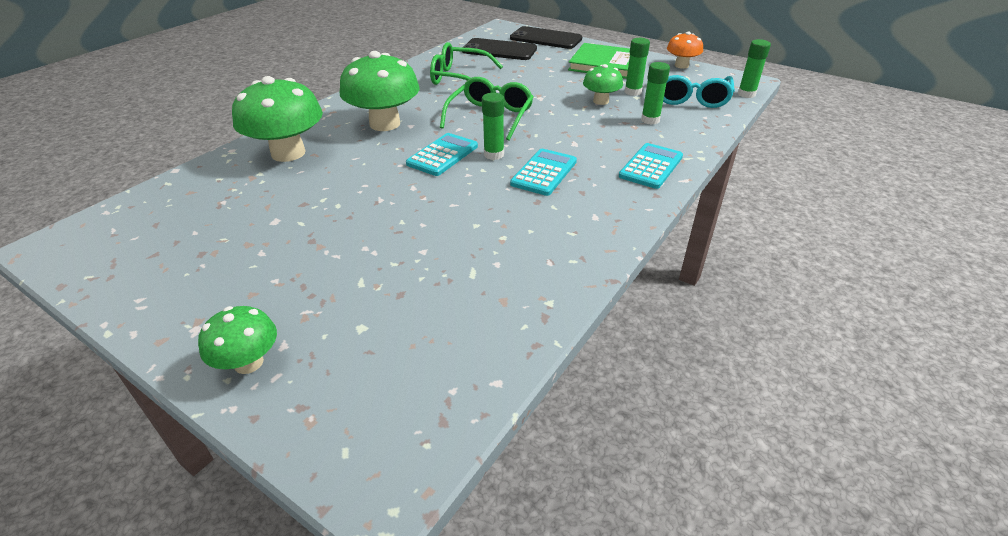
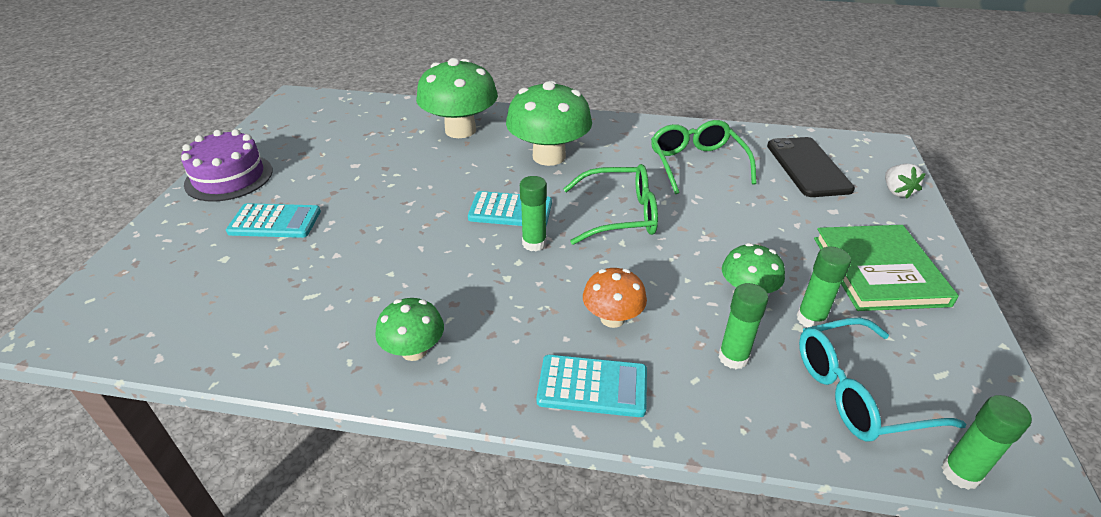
camera: 65 degrees right, 0 degrees up
(186, 316) = (229, 177): none -> purple cake
(248, 362) = (181, 222): green mushroom -> green mushroom (414, 350)
(544, 173) = (517, 292): turquoise calculator -> turquoise calculator (275, 222)
(546, 38) = (896, 191): black phone -> white strawberry
(681, 65) = (982, 357): orange mushroom -> orange mushroom (612, 318)

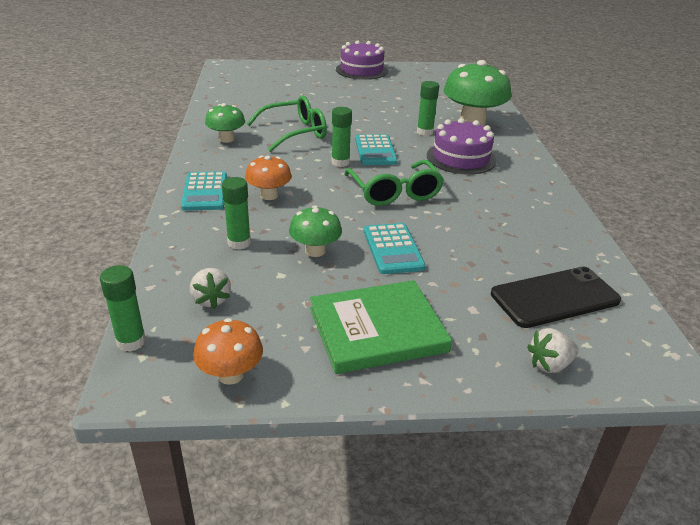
camera: 75 degrees right, 5 degrees down
(275, 222) = (325, 88): turquoise calculator -> turquoise calculator (393, 249)
(549, 156) = (461, 158): green mushroom -> purple cake
(697, 164) = (503, 227): green glasses -> green glasses (294, 133)
(810, 319) = (292, 281): green glue stick -> green glue stick (425, 132)
(859, 392) = (211, 300): turquoise glasses -> white strawberry
(981, 382) = (230, 374): none -> orange mushroom

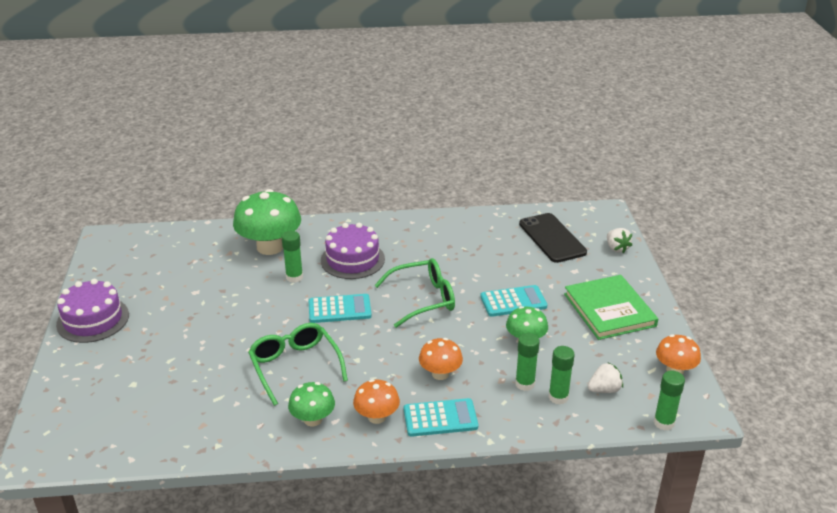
camera: 90 degrees left, 0 degrees up
(219, 163) = (377, 417): none -> orange mushroom
(340, 162) = (367, 331): green glue stick -> green glue stick (558, 397)

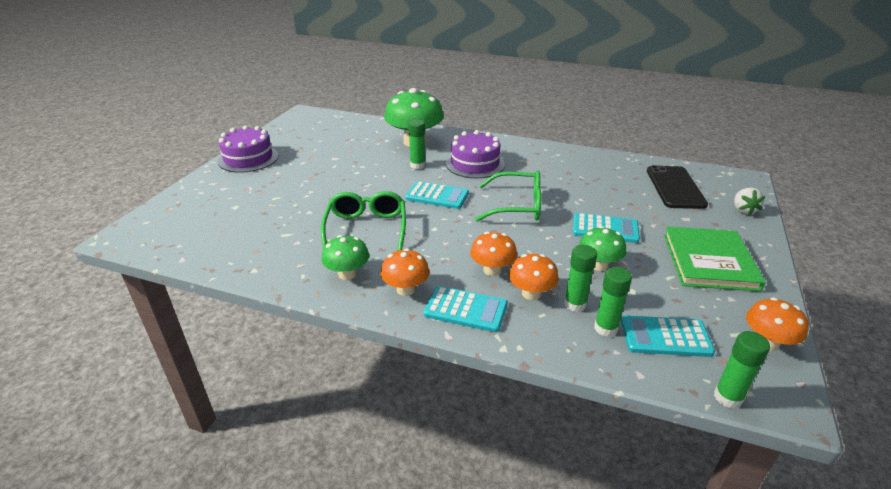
camera: 25 degrees right, 0 degrees up
(485, 385) = (531, 293): none -> orange mushroom
(604, 389) = (665, 337): white strawberry -> turquoise calculator

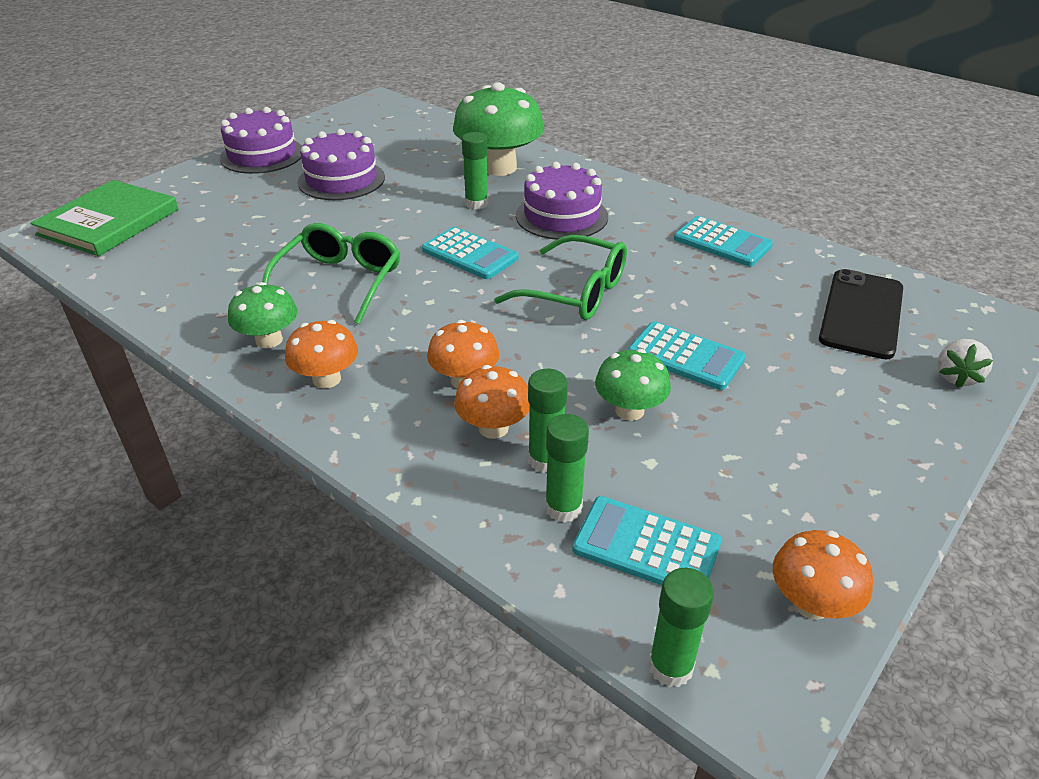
camera: 20 degrees right, 5 degrees up
(317, 165) = (341, 180): none -> purple cake
(465, 309) = (384, 427): turquoise calculator -> turquoise calculator (722, 242)
(709, 261) = (820, 448): green book -> green book (109, 222)

